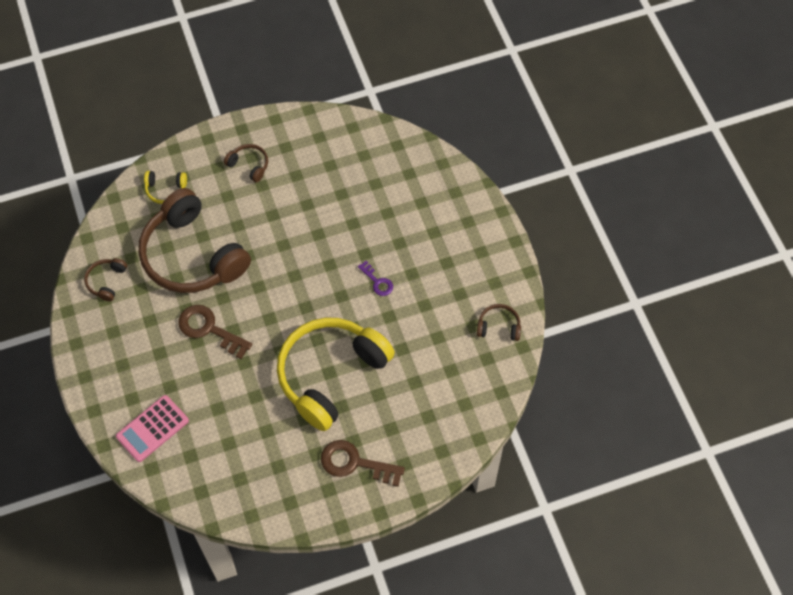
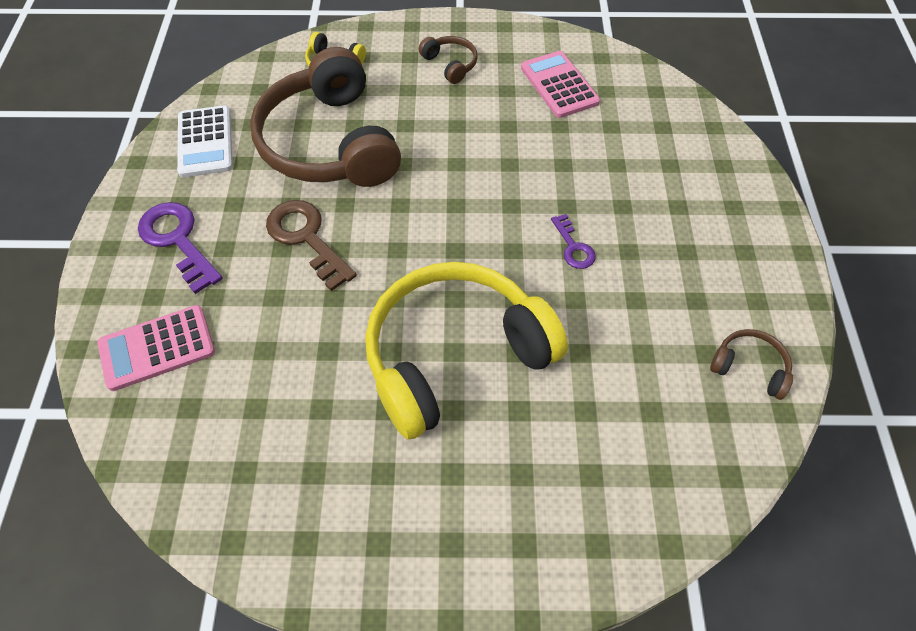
camera: 20 degrees right, 5 degrees down
(106, 281) = (205, 142): brown headphones -> white calculator
(127, 358) = (178, 241): none -> purple key
(330, 160) = (559, 85): none -> pink calculator
(355, 463) = (440, 513): brown key -> none

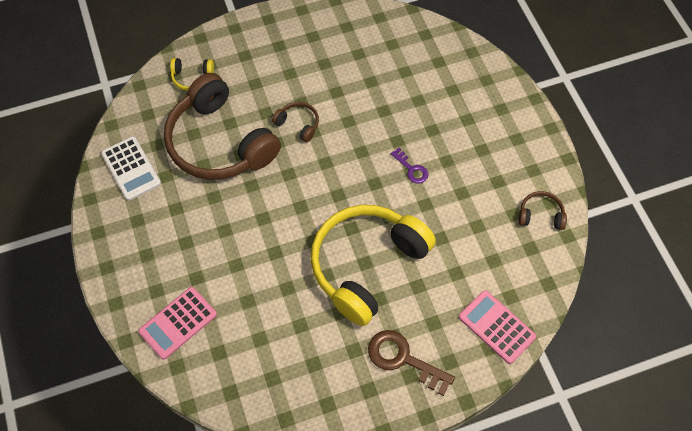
camera: 20 degrees left, 5 degrees up
(178, 241) = (152, 247): purple key -> none
(306, 238) = (238, 218): brown key -> brown key (403, 359)
(450, 64) = (276, 54): brown headphones -> brown headphones (298, 124)
(559, 85) = (358, 49): pink calculator -> pink calculator (496, 327)

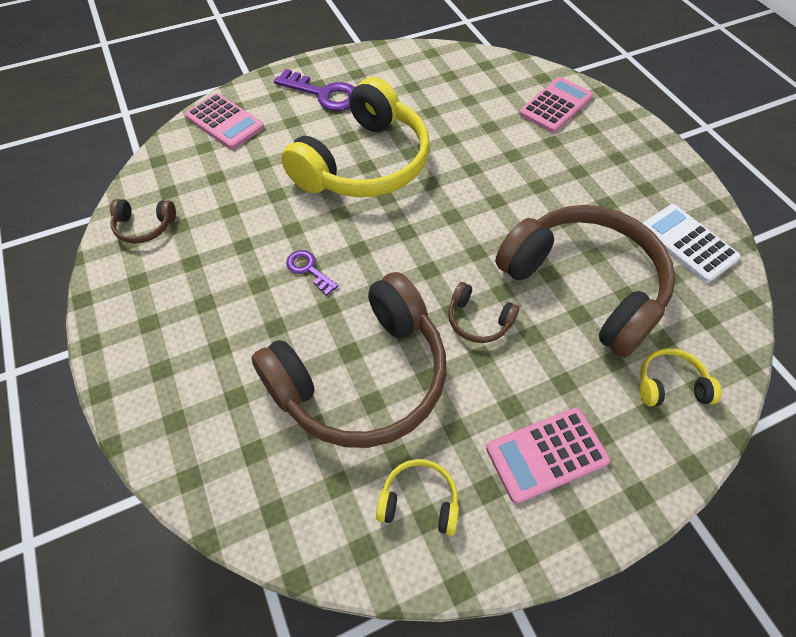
camera: 175 degrees right, 5 degrees down
(277, 49) = (546, 454): none -> pink calculator
(349, 33) = (419, 501): none -> yellow headphones
(376, 95) = (362, 376): none -> brown headphones
(403, 359) = (323, 94): brown key -> purple key

